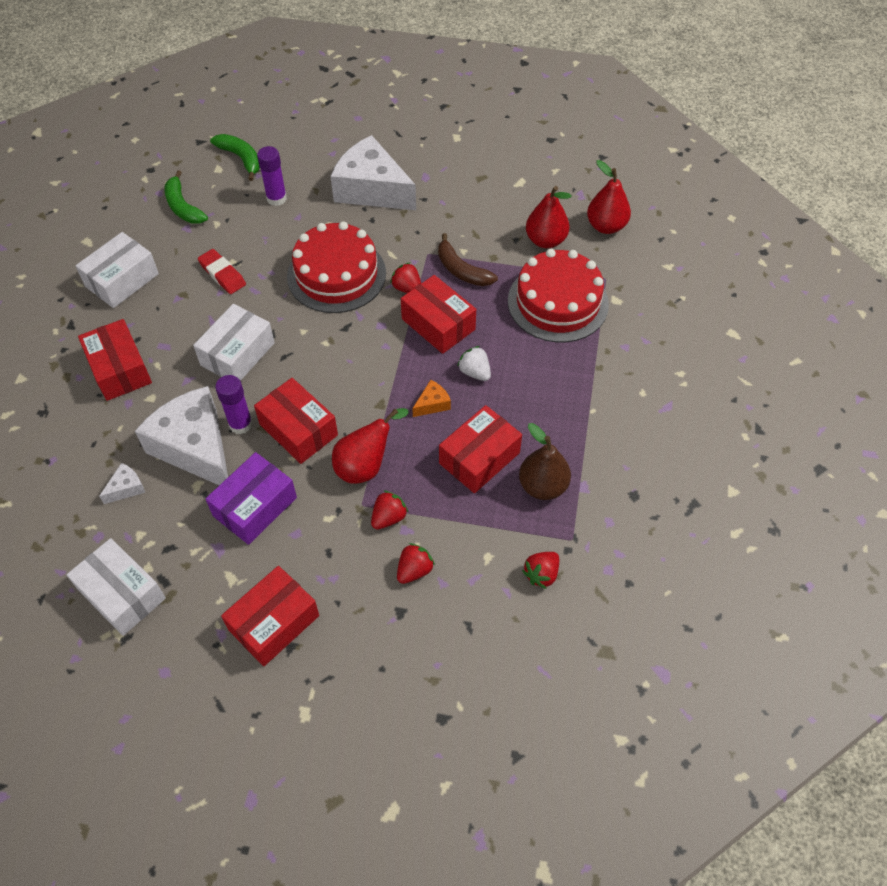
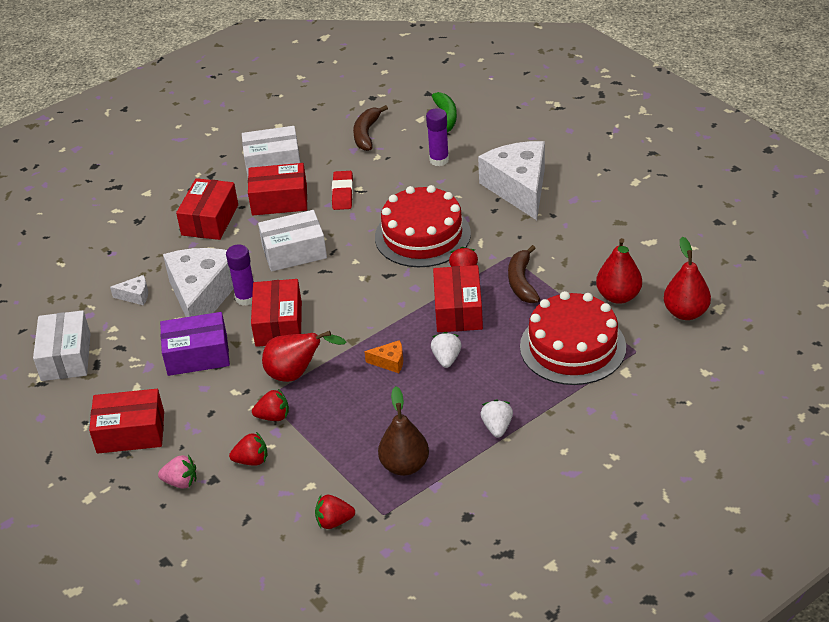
camera: 45 degrees right, 15 degrees down
(183, 206) = (367, 133): green banana -> brown banana
(374, 635) = (181, 482): none -> pink strawberry
(479, 458) = (381, 418): red box -> red box (279, 200)
(575, 405) = (497, 427): none -> white strawberry

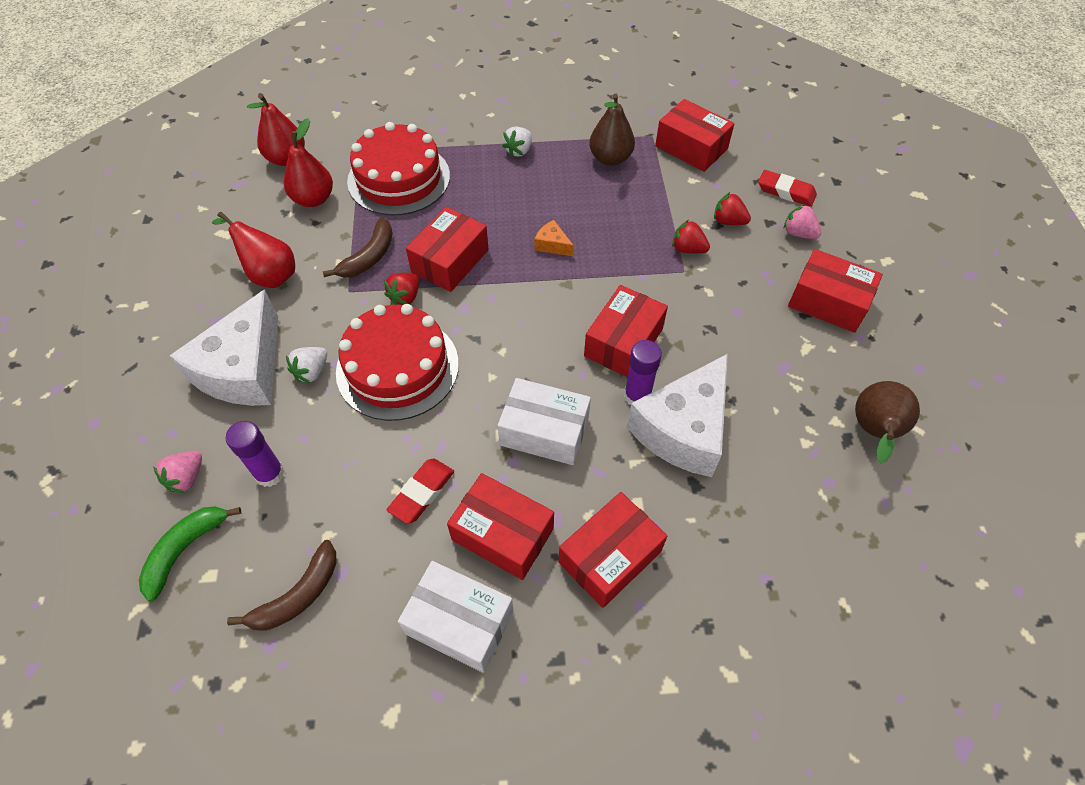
camera: 150 degrees left, 15 degrees up
(66, 357) = (873, 432): white box -> brown pear
(135, 296) = (762, 478): white cheese -> none
(197, 355) = (726, 352): purple box -> none
(211, 521) = (786, 191): none -> red eraser
(296, 374) = (642, 278): red pear -> red pear (269, 274)
(334, 521) = (691, 148): red strawberry -> red box
(446, 359) = (503, 222): white strawberry -> white strawberry (312, 372)
(482, 138) = (187, 478): none -> pink strawberry

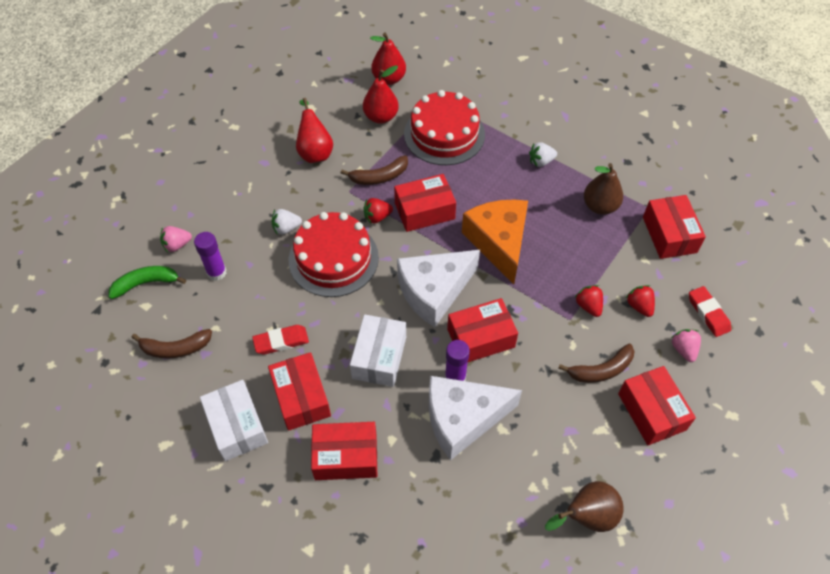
camera: 40 degrees right, 0 degrees up
(244, 369) = (253, 202): white cheese -> white cheese (434, 291)
(544, 431) = (379, 357): white box -> white box turned 45 degrees clockwise
(552, 245) = (499, 242): orange cheese -> orange cheese, size x2.49
(753, 296) = (600, 370): none -> brown banana

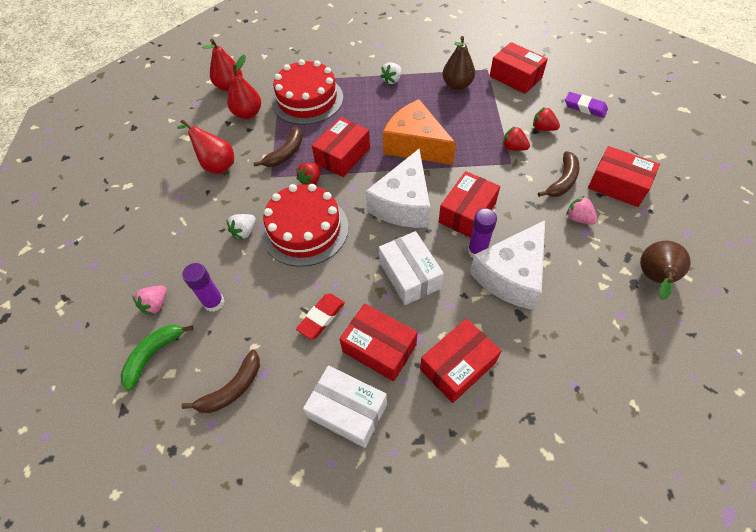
camera: 35 degrees left, 0 degrees up
(683, 349) = (594, 137): pink strawberry -> pink strawberry (578, 218)
(708, 313) = (585, 107): red eraser -> purple eraser

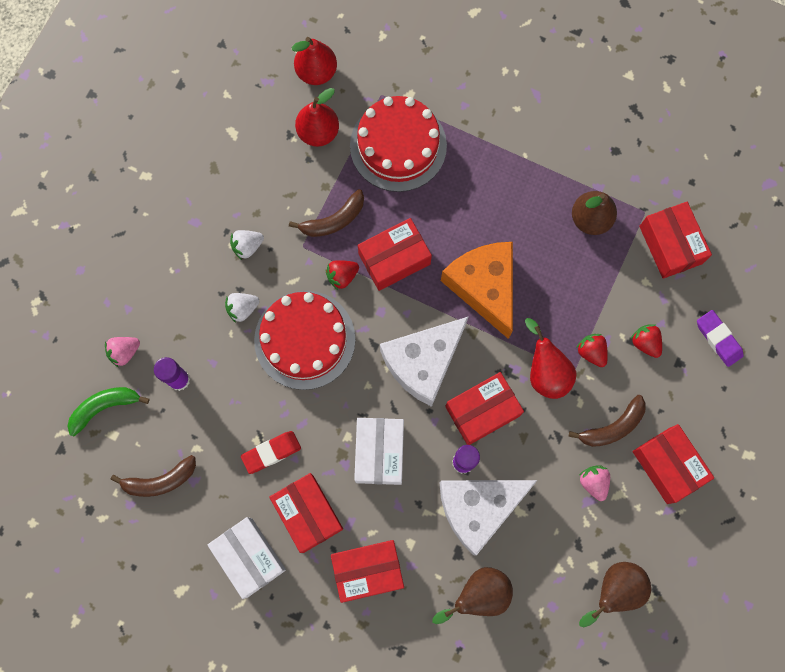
camera: 25 degrees right, 20 degrees up
(216, 165) = (251, 197): red pear -> red pear (545, 372)
(392, 80) = (516, 167): white strawberry -> white strawberry (247, 246)
(559, 336) = (479, 594): none -> brown pear

